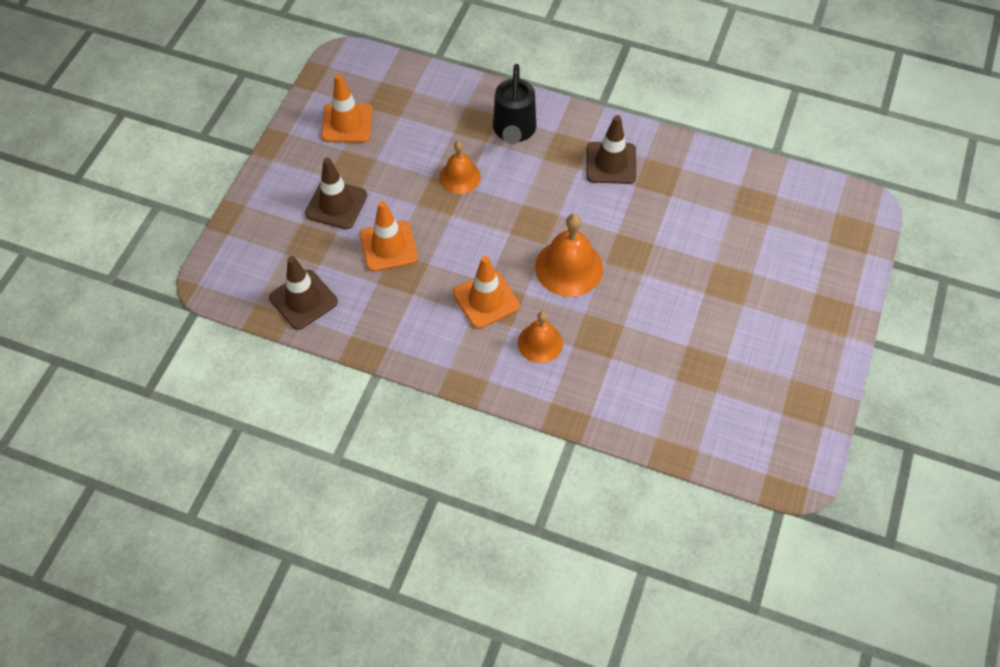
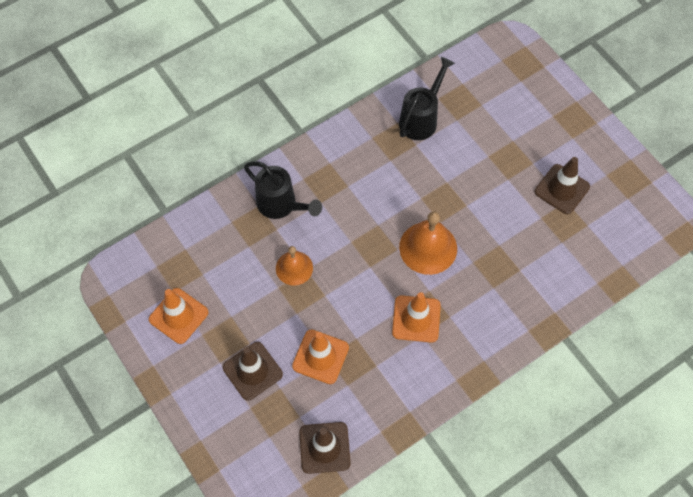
camera: 55 degrees left, 5 degrees up
(540, 343) = (477, 307): orange bell -> none
(611, 163) = (359, 162): brown traffic cone -> brown traffic cone (562, 189)
(703, 184) = (421, 119): none -> black watering can

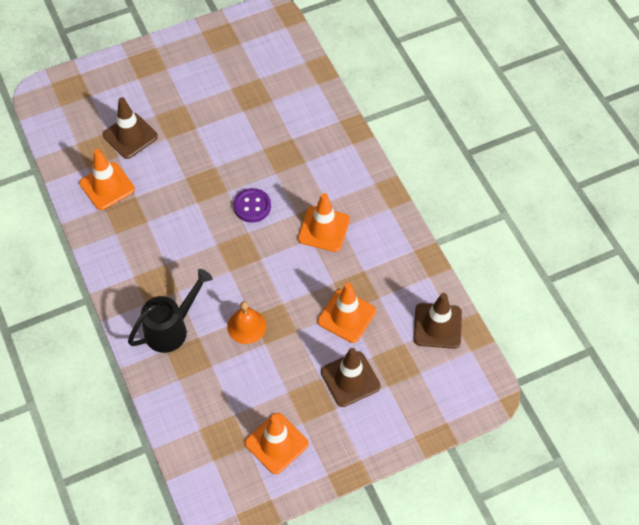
camera: 80 degrees left, 5 degrees down
(421, 119) = (107, 186): black watering can -> orange traffic cone
(428, 248) = (252, 206): orange bell -> purple button
(562, 189) = (218, 89): brown traffic cone -> brown traffic cone (130, 136)

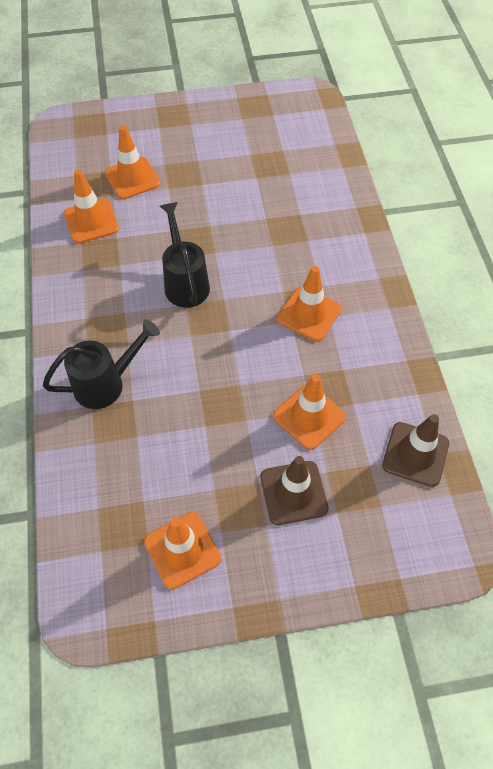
camera: 15 degrees right, 0 degrees up
(130, 136) = (132, 178): brown traffic cone -> orange traffic cone
(210, 225) = (185, 282): none -> black watering can
(246, 326) = (190, 401): orange bell -> none
(252, 206) = (236, 273): purple button -> none

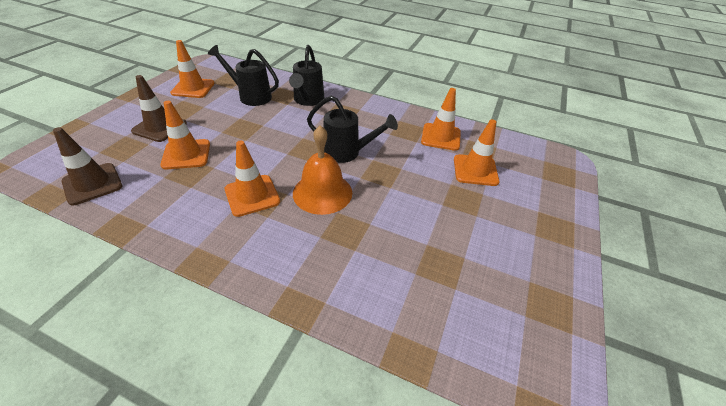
camera: 120 degrees right, 15 degrees down
(145, 456) = (251, 96): none -> black watering can
(259, 267) = (322, 192): none -> orange bell

